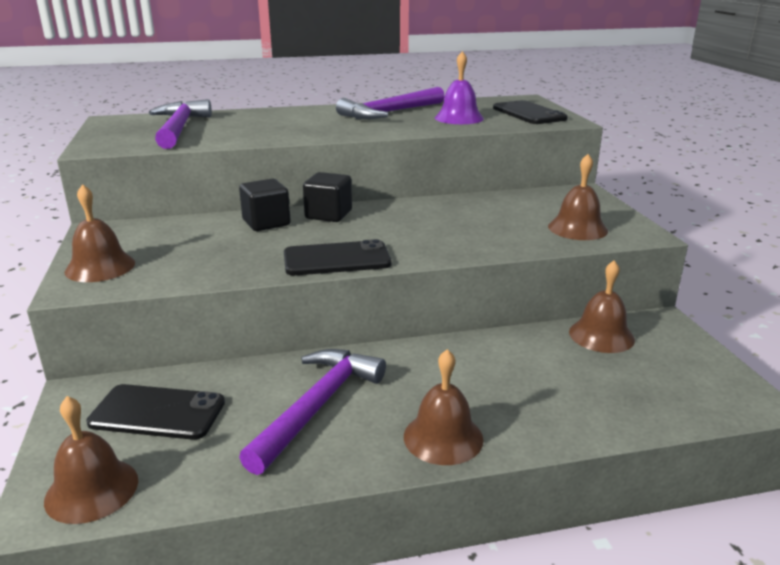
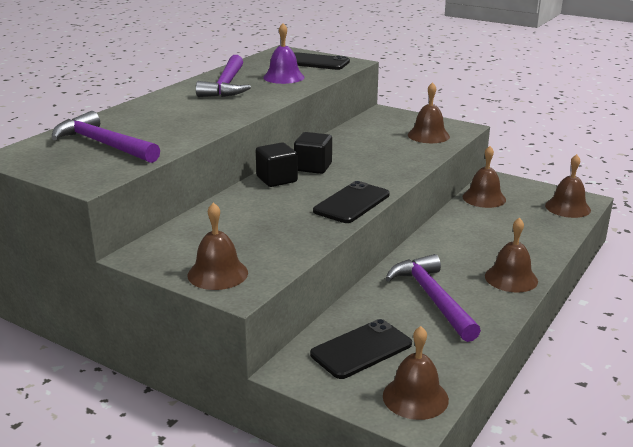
camera: 45 degrees left, 0 degrees up
(266, 223) = (250, 200): black cube -> black cube (313, 167)
(703, 398) = (567, 207): none -> brown bell

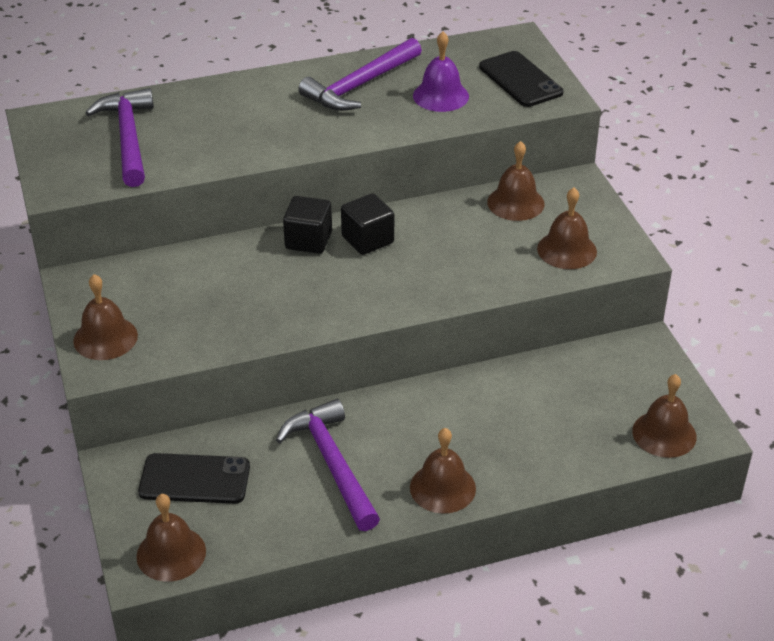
camera: 40 degrees right, 15 degrees up
(352, 203) = (331, 313): black phone -> none
(432, 298) = (332, 463): purple hammer -> purple hammer turned 45 degrees counterclockwise
(484, 198) = (586, 365): brown bell -> brown bell (515, 203)

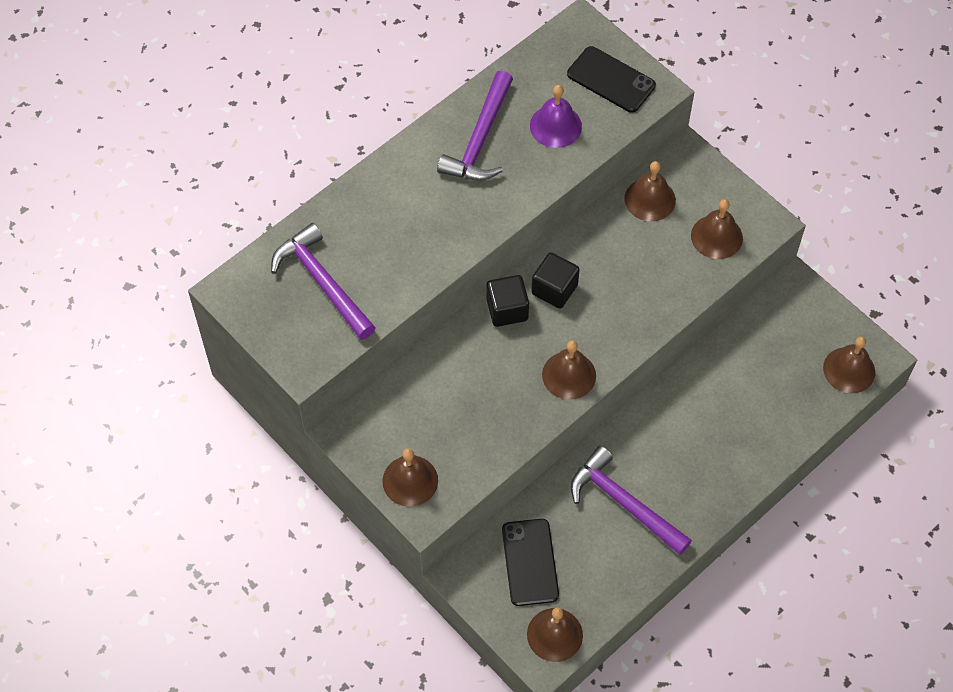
camera: 25 degrees left, 20 degrees up
(194, 479) = (530, 562): black phone -> black phone turned 75 degrees counterclockwise
(442, 488) = (716, 489): brown bell -> brown bell (569, 375)

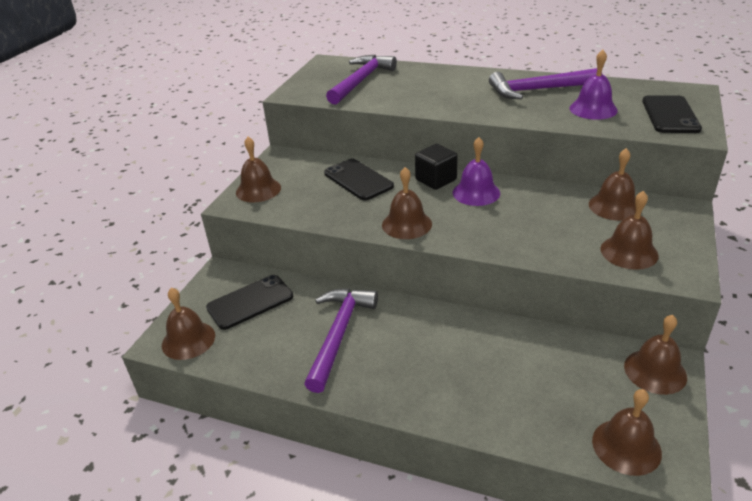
camera: 65 degrees right, 25 degrees down
(457, 378) = (358, 180): none -> black phone
(554, 289) = (476, 192): black cube -> purple bell
(797, 301) = (655, 371): none -> brown bell

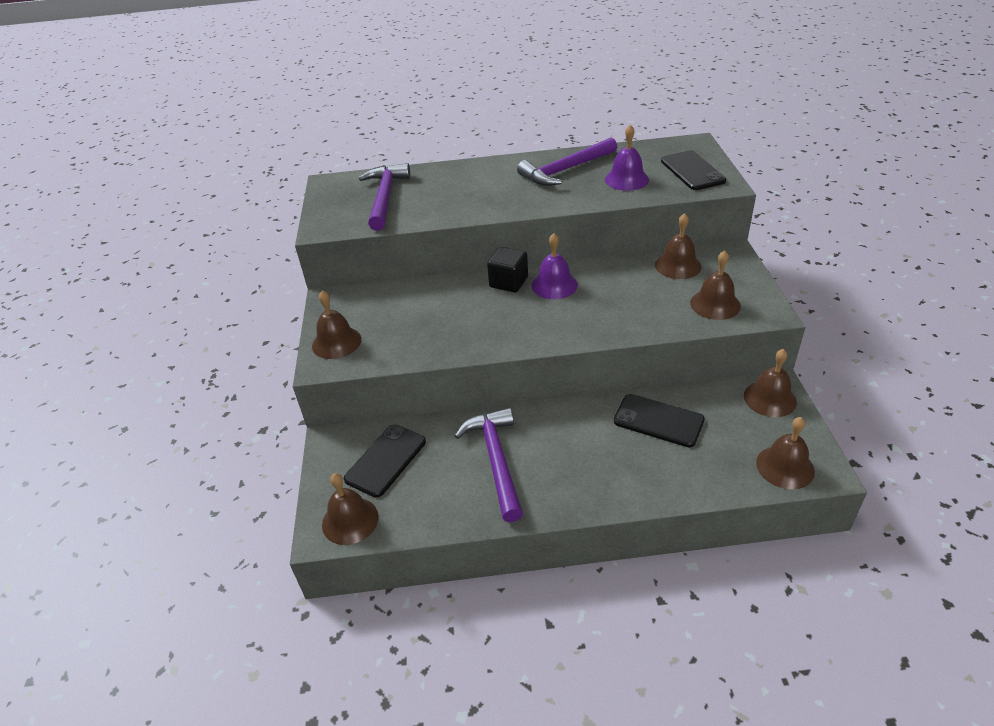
camera: 25 degrees left, 5 degrees up
(358, 180) = (433, 302): black phone -> black phone (658, 420)
(406, 224) = (514, 334): brown bell -> none

